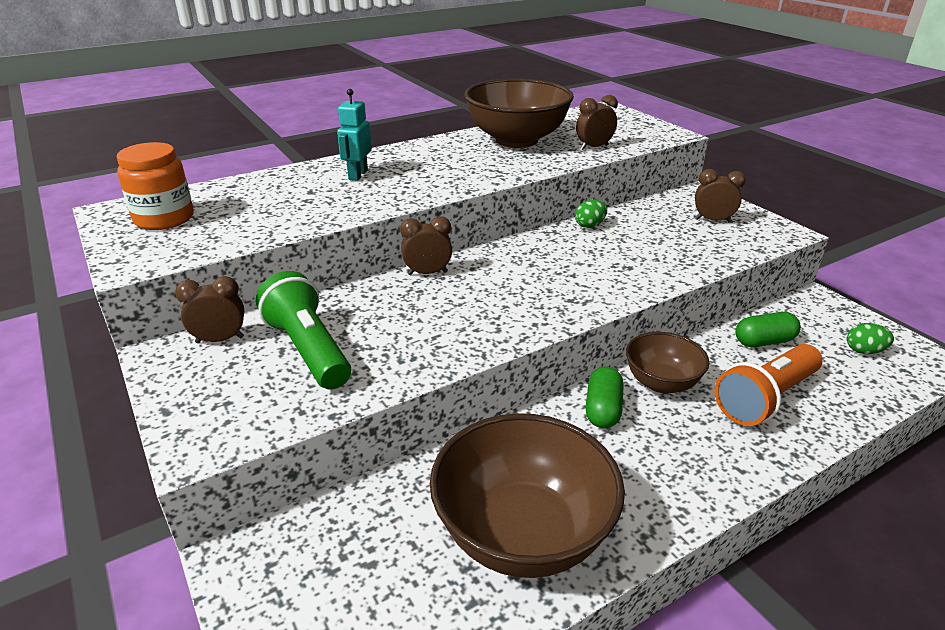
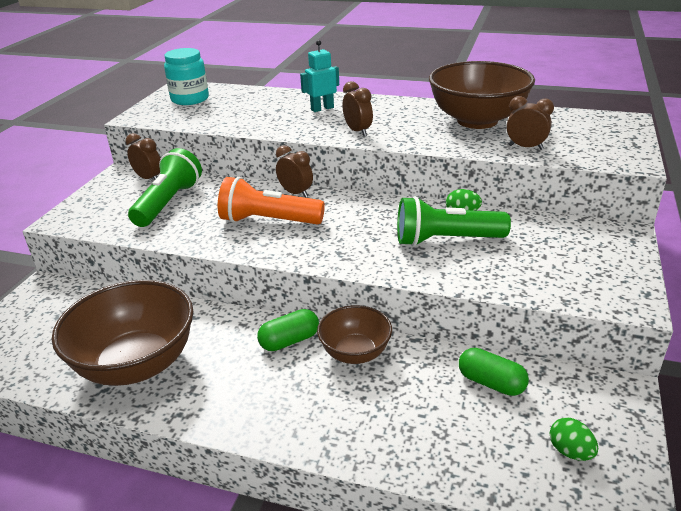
camera: 50 degrees right, 0 degrees up
(164, 219) = (190, 99): orange jar -> turquoise jar
(620, 249) = (446, 240): none -> green flashlight
(712, 220) = (578, 259): brown clock -> brown clock (358, 131)
(765, 398) = (404, 414): orange flashlight -> orange flashlight (268, 221)

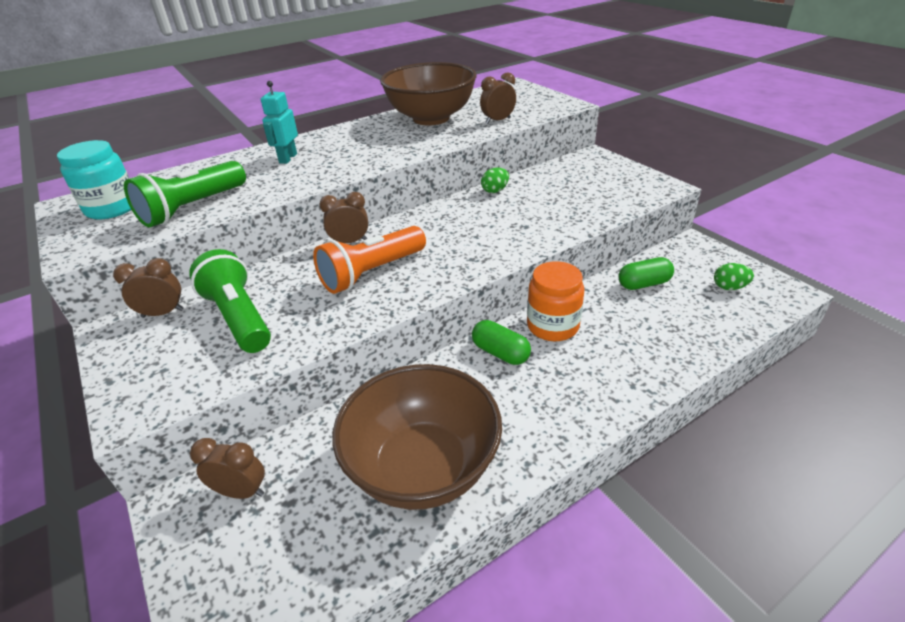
camera: 50 degrees left, 5 degrees up
(289, 341) = (500, 353): green capsule -> green capsule turned 60 degrees counterclockwise
(355, 353) = (552, 326): brown bowl -> orange jar
(358, 131) = (361, 160): brown clock -> brown clock (241, 491)
(446, 240) = (519, 210): green flashlight -> green flashlight (193, 208)

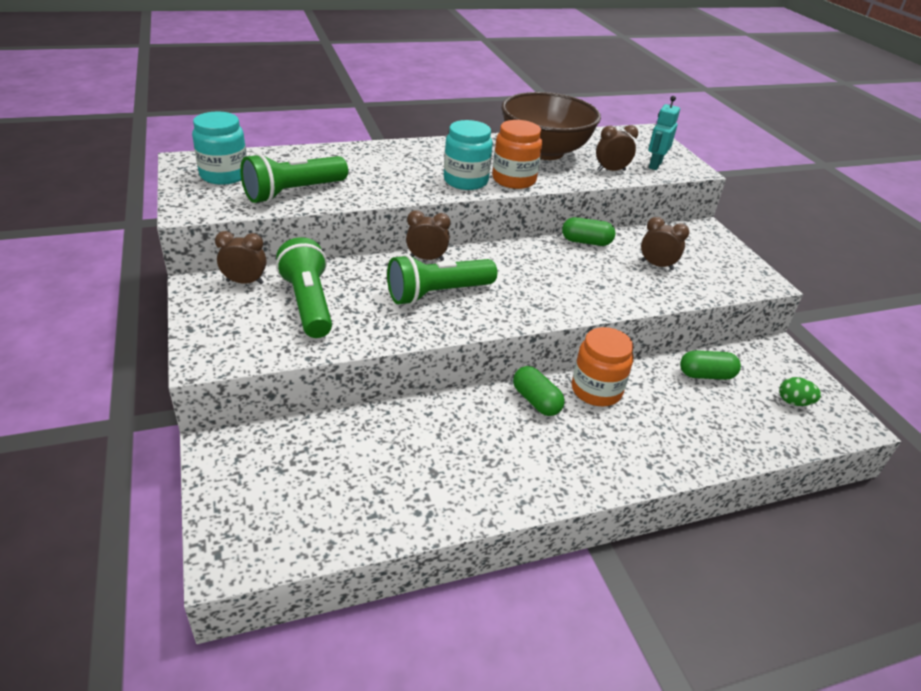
camera: 10 degrees right, 0 degrees up
(241, 491) = (273, 452): brown clock -> brown clock (657, 265)
(288, 158) = (391, 162): turquoise robot -> turquoise robot (655, 165)
(366, 158) = (465, 181): none -> turquoise jar
(372, 273) = (438, 293): orange flashlight -> green flashlight
(412, 147) = (514, 180): none -> orange jar
(423, 468) = (430, 478): brown bowl -> none
(495, 190) = (586, 242): green egg -> green capsule

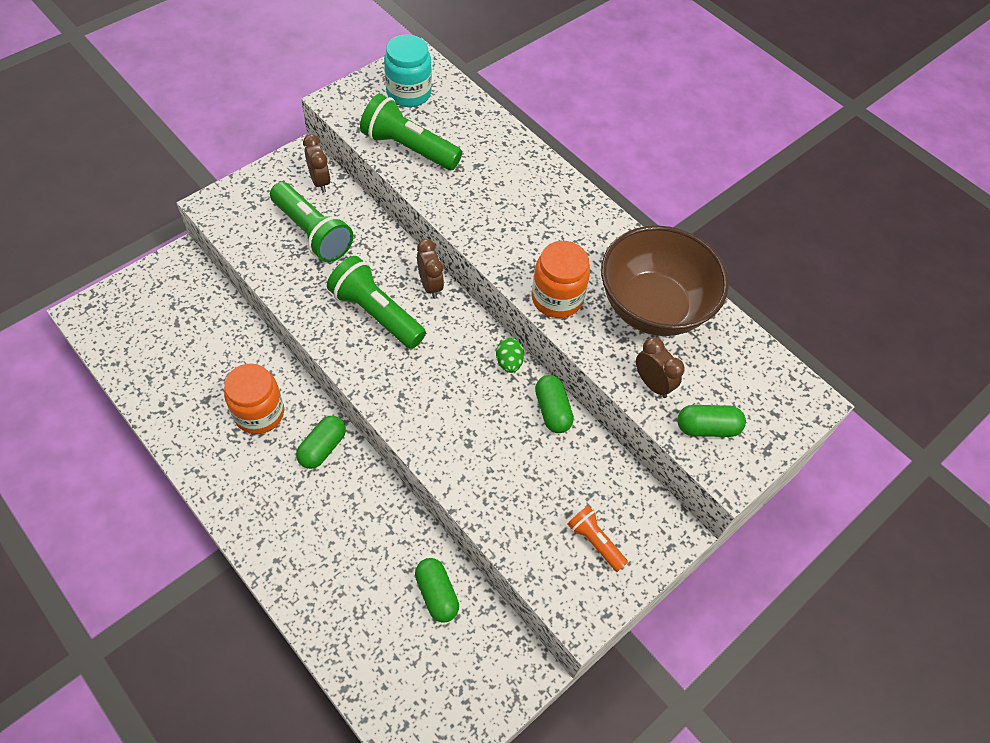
camera: 65 degrees right, 20 degrees up
(308, 303) = (312, 233): green flashlight -> green flashlight turned 90 degrees clockwise
(465, 181) = (523, 259): turquoise jar -> none
(596, 390) = (361, 494): orange jar -> orange jar (259, 413)
(655, 165) = (707, 428): turquoise robot -> green capsule
(657, 265) = (545, 491): brown clock -> none
(706, 259) = (595, 541): none -> orange flashlight
(794, 402) = (433, 692): green egg -> green egg (509, 362)

